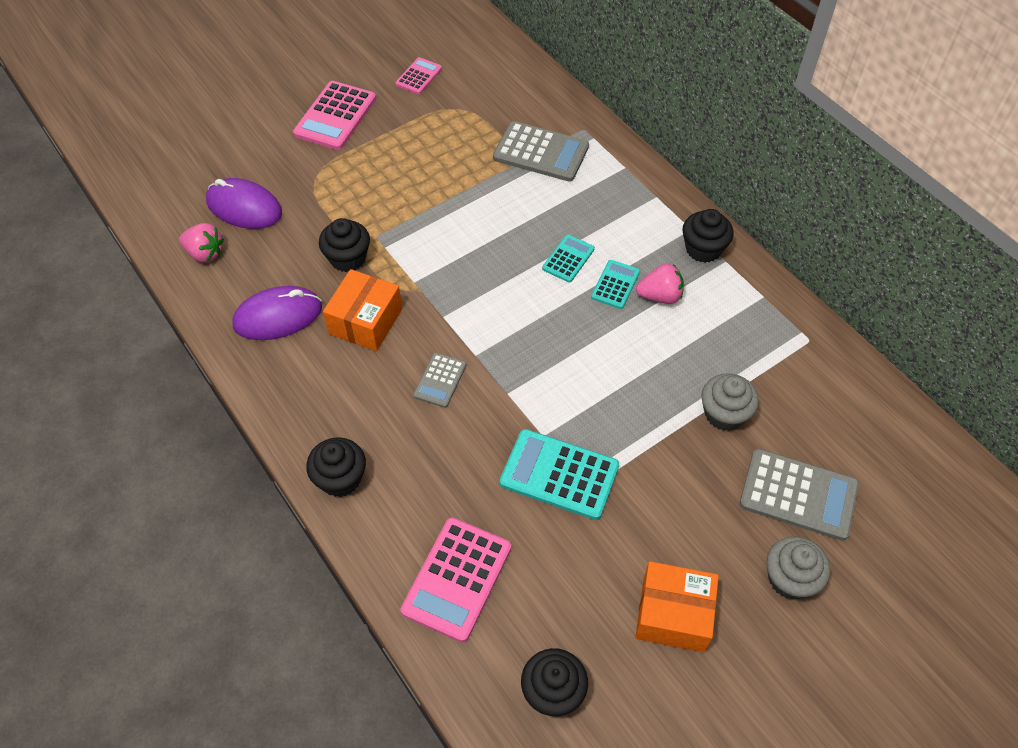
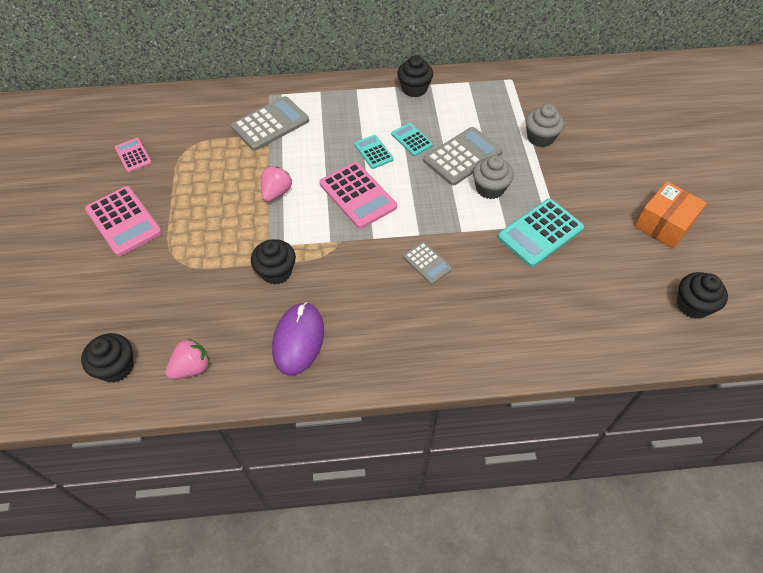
camera: 60 degrees left, 0 degrees up
(244, 207) = (165, 320): purple mouse -> none
(340, 478) = (475, 357): black cupcake -> black cupcake (116, 367)
(365, 321) = (344, 285): orange box -> none
(457, 579) = (591, 321): pink calculator -> pink calculator (358, 195)
(660, 296) = (436, 124): pink strawberry -> pink strawberry (276, 192)
(790, 579) = (663, 164): grey cupcake -> grey cupcake (490, 188)
(798, 494) = (611, 134): grey calculator -> grey calculator (462, 156)

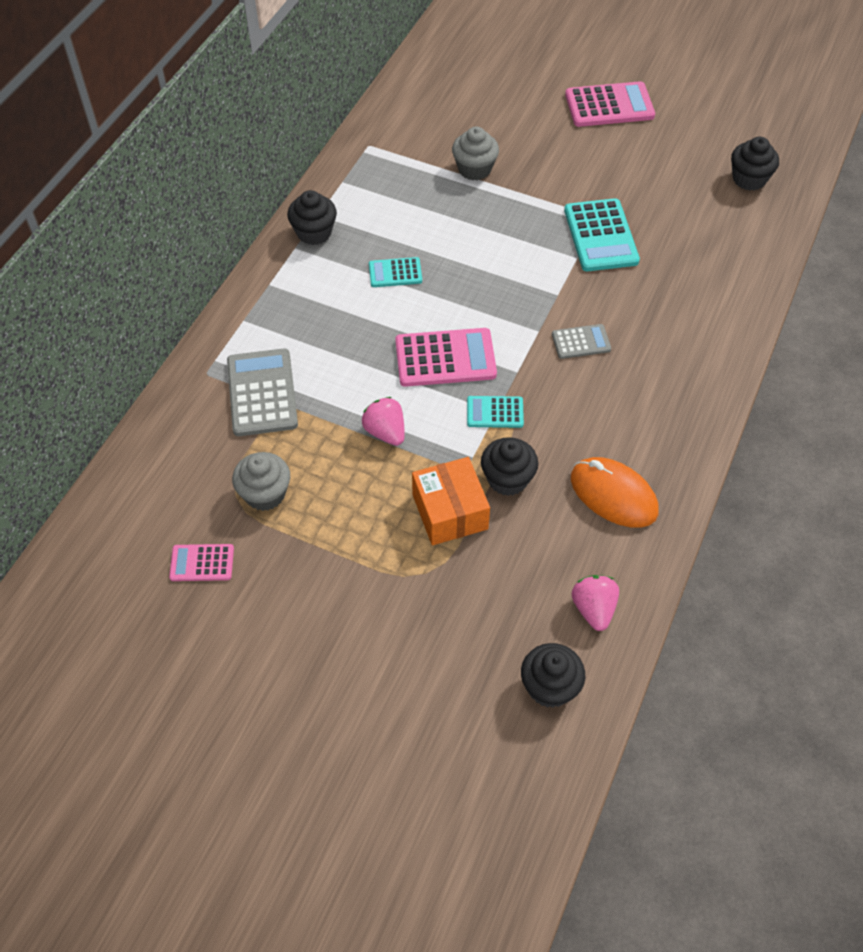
camera: 60 degrees left, 0 degrees up
(124, 221) = (319, 611): pink calculator -> pink calculator (609, 105)
(298, 340) = (613, 495): purple mouse -> orange mouse
(373, 152) = (388, 315): turquoise calculator -> turquoise calculator (495, 412)
(462, 156) = (454, 243): grey calculator -> none
(490, 188) = (515, 244): grey cupcake -> grey cupcake (265, 494)
(664, 224) = (649, 144): orange box -> orange box (450, 511)

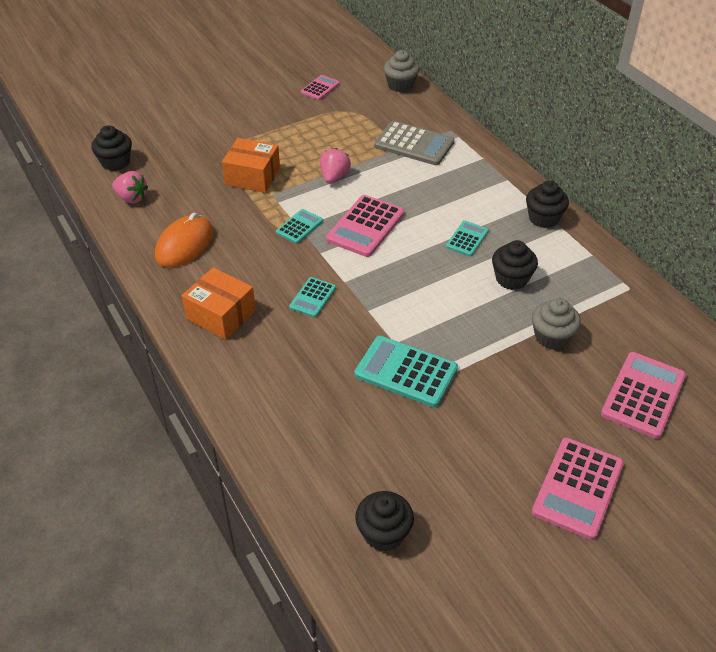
camera: 125 degrees right, 10 degrees down
(265, 494) = (340, 120): grey cupcake -> grey cupcake (400, 85)
(385, 432) = (334, 177): pink strawberry -> pink strawberry turned 75 degrees counterclockwise
(489, 102) = (643, 395): none -> pink calculator
(507, 479) = (247, 208): black cupcake -> black cupcake (511, 279)
(581, 342) = (313, 297): grey calculator -> turquoise calculator
(613, 495) = (184, 245): orange mouse -> orange mouse turned 45 degrees counterclockwise
(669, 396) = (221, 315): none -> orange box

